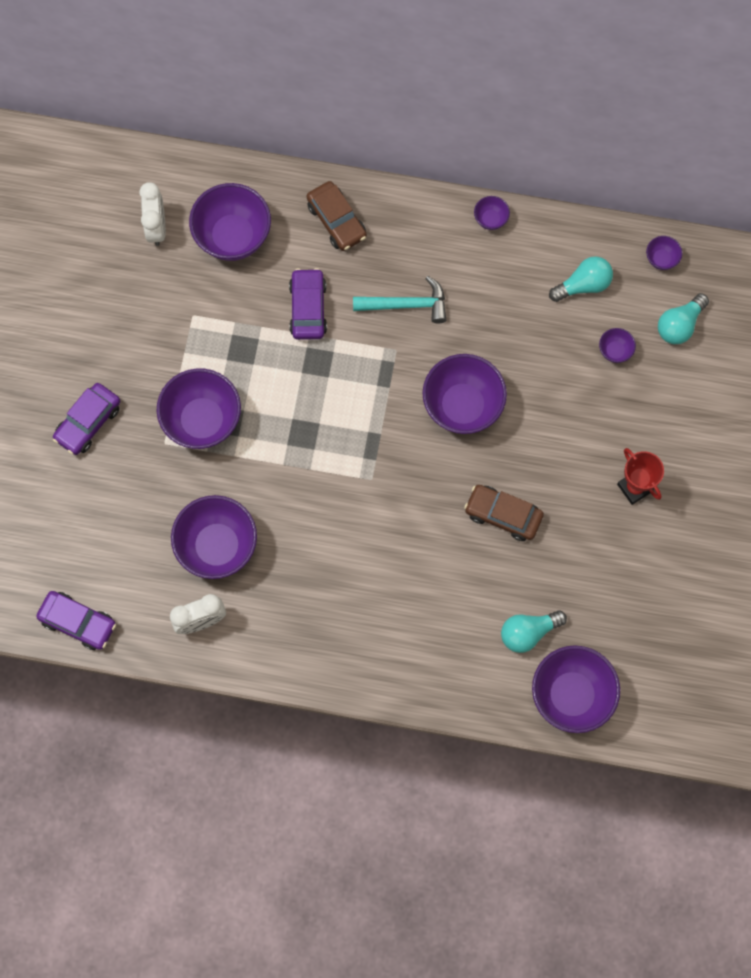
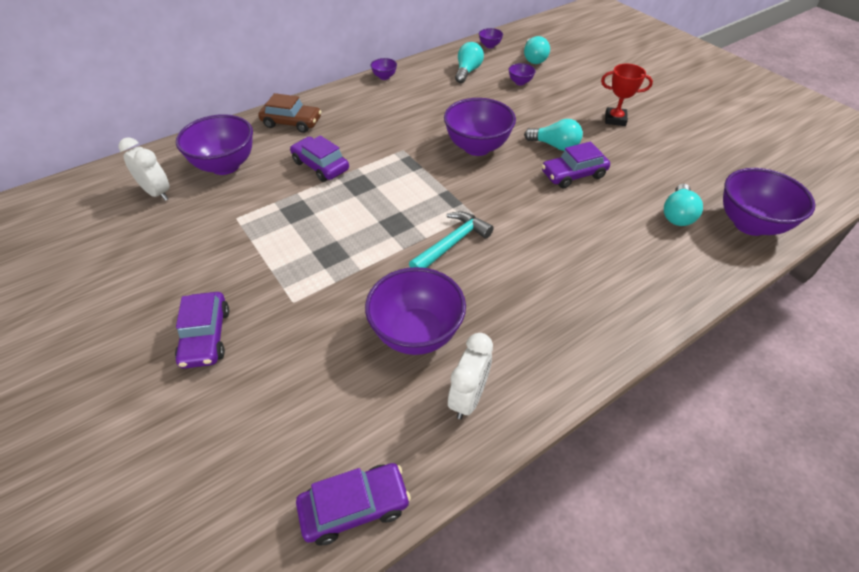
camera: 45 degrees left, 25 degrees down
(202, 420) = (310, 267): purple bowl -> none
(406, 305) = (382, 129): turquoise hammer -> turquoise hammer (451, 243)
(503, 515) = (573, 175): brown car -> purple car
(532, 468) = (555, 146): none -> turquoise light bulb

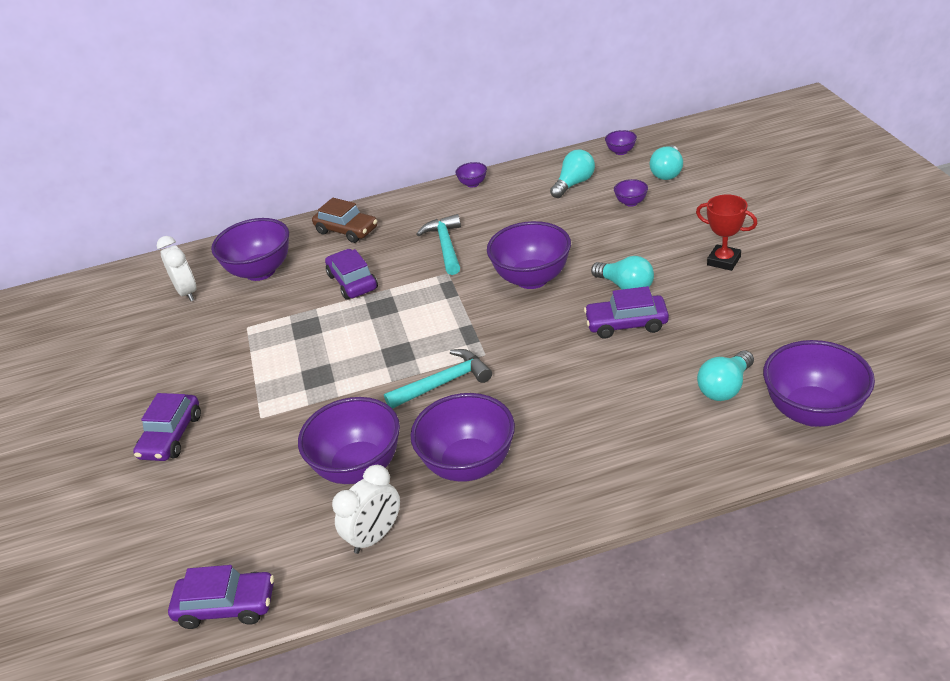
camera: 25 degrees right, 10 degrees down
(389, 128) = (445, 246): none -> turquoise hammer
(515, 312) = (469, 464): none -> purple bowl

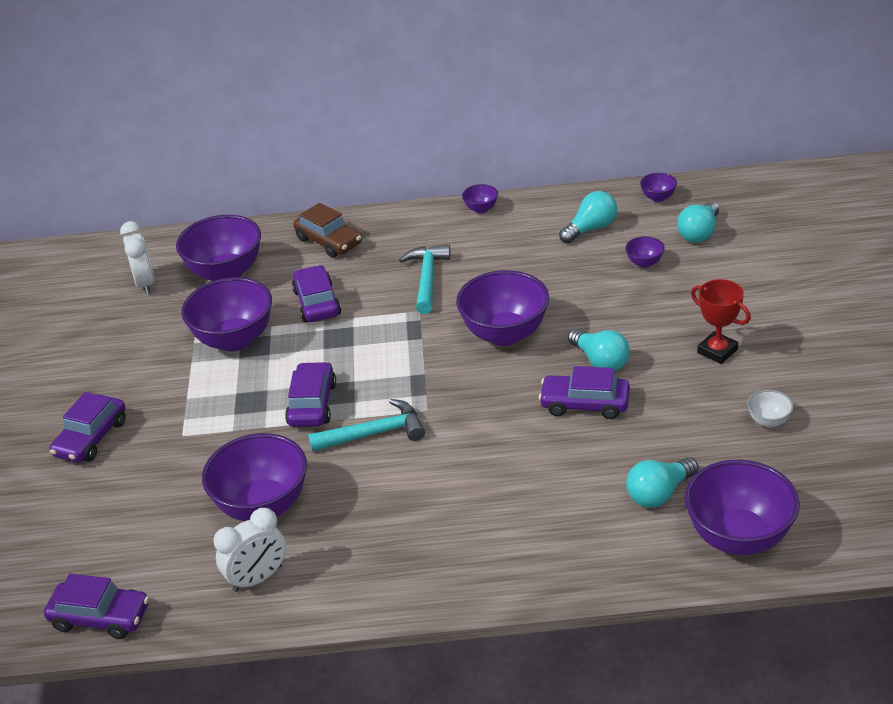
camera: 10 degrees right, 0 degrees up
(376, 368) = (312, 404): none -> purple car
(469, 464) = (371, 524): purple bowl -> purple bowl (234, 340)
(793, 309) = (768, 421): none -> white bowl

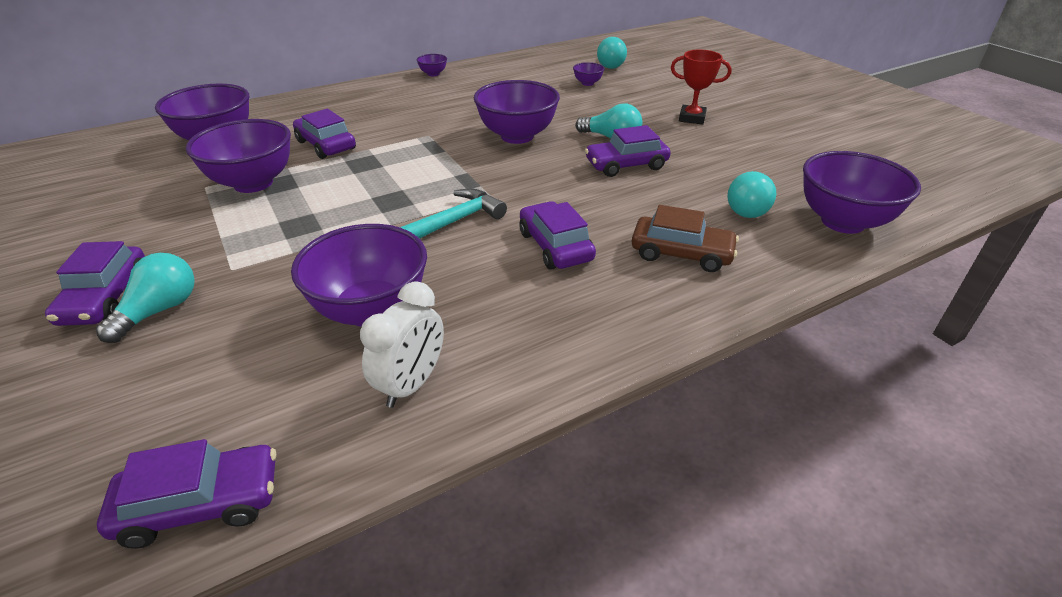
camera: 30 degrees left, 0 degrees up
(145, 284) = (127, 161): white clock -> none
(312, 404) = (370, 214): purple car -> purple car (555, 246)
(329, 241) = (311, 107): brown car -> brown car (681, 254)
(427, 279) = (420, 116): turquoise hammer -> none
(591, 229) = (529, 72): turquoise light bulb -> turquoise light bulb (160, 310)
(658, 198) = (563, 53): purple bowl -> none
(768, 421) = (774, 148): white bowl -> none

